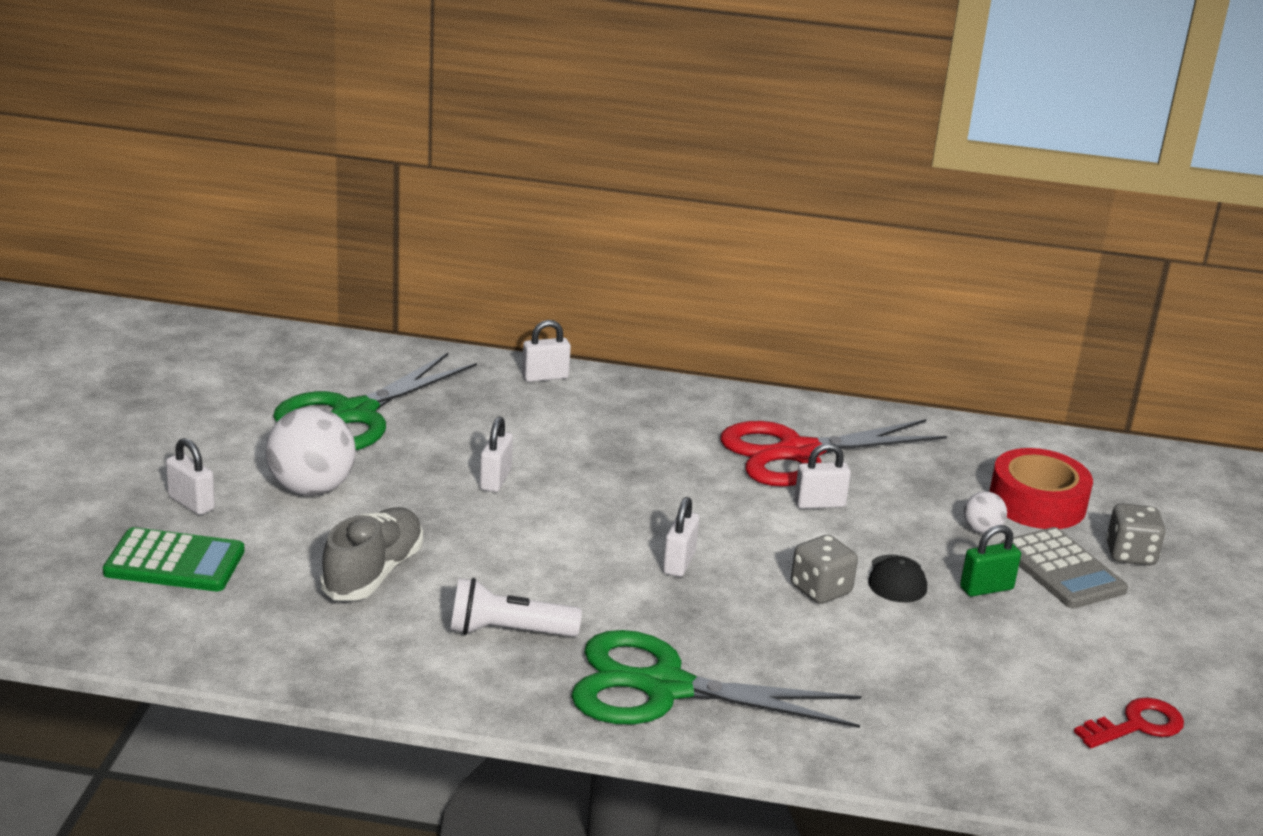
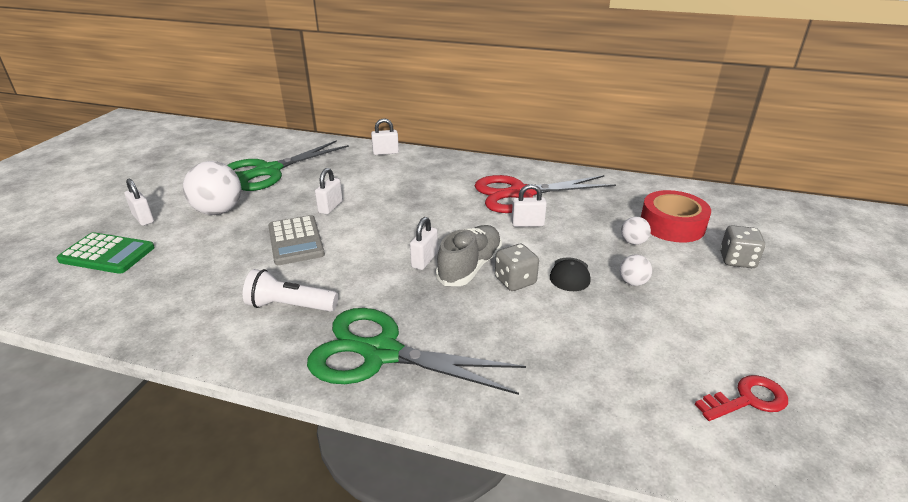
camera: 10 degrees right, 5 degrees up
(373, 573) = (224, 263): grey shoe -> grey shoe (470, 267)
(986, 588) = (632, 282): green padlock -> white ball
(1062, 570) = (688, 270): grey calculator -> grey calculator (295, 241)

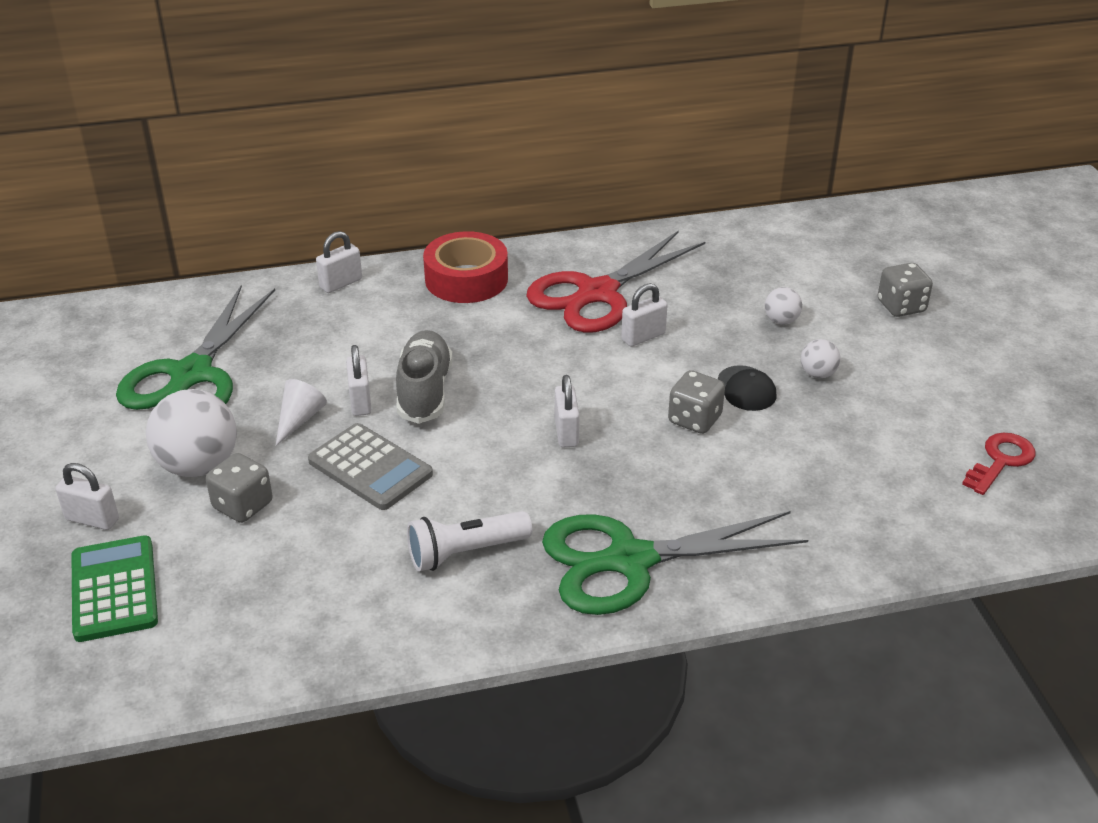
camera: 30 degrees left, 5 degrees up
(107, 254) = (114, 589): green calculator -> green calculator turned 90 degrees counterclockwise
(213, 237) = (243, 505): none -> grey dice
(291, 206) = (299, 419): none -> white cone
(470, 267) = (628, 421): grey shoe -> grey shoe (424, 391)
(672, 225) = (806, 281): red tape -> red tape (466, 279)

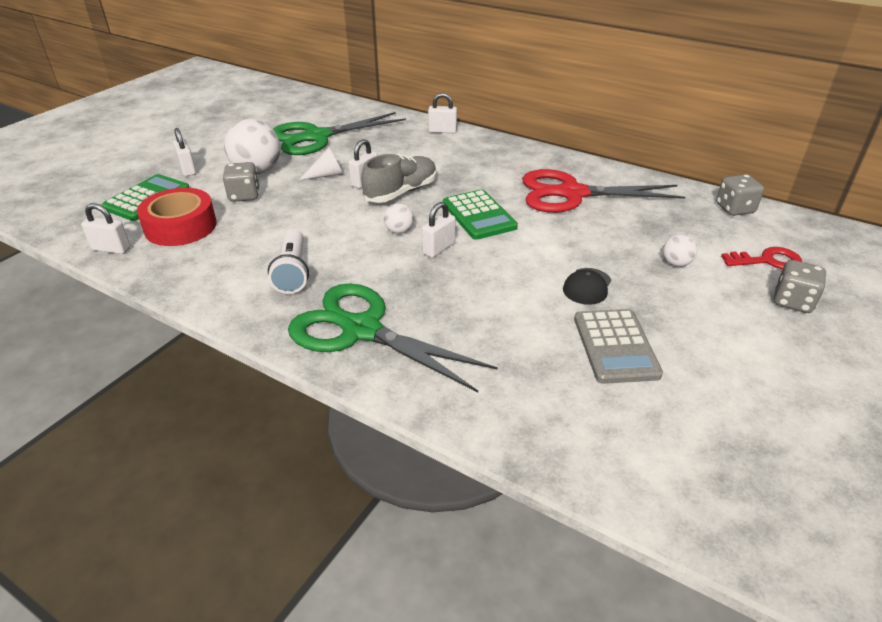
camera: 45 degrees right, 0 degrees up
(370, 468) = (319, 210): grey calculator -> grey calculator (615, 346)
(465, 552) = (293, 272): white flashlight -> white flashlight turned 120 degrees counterclockwise
(466, 279) = (508, 155): red tape -> red tape (181, 226)
(547, 371) = (478, 215): none -> green calculator
(643, 337) = (564, 227): white padlock -> white padlock (111, 249)
(694, 419) = (524, 283): grey dice -> grey dice (734, 209)
(818, 374) = (654, 305): white ball -> white ball (399, 231)
(1001, 461) = (725, 446): red key -> red key (767, 260)

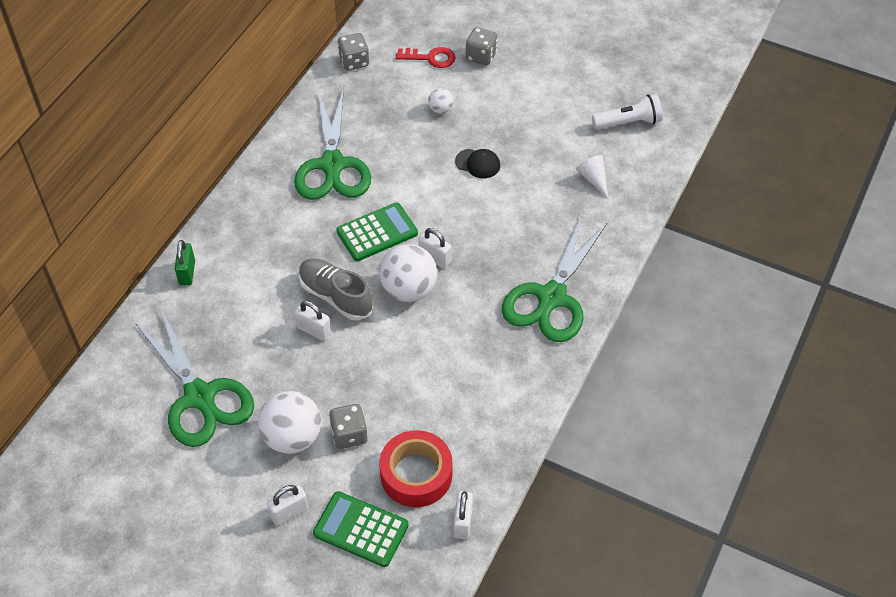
camera: 95 degrees left, 15 degrees up
(293, 272) = (482, 359): white flashlight -> white flashlight (628, 122)
(326, 175) = (300, 368): white cone -> white cone (593, 179)
(399, 231) = (409, 290): white ball -> white ball, size x2.04
(442, 131) = (187, 273): white padlock -> green padlock
(572, 194) = (332, 165): red scissors -> green scissors
(615, 346) = (545, 153): grey calculator -> none
(767, 260) = (431, 58): red key -> red key turned 105 degrees clockwise

